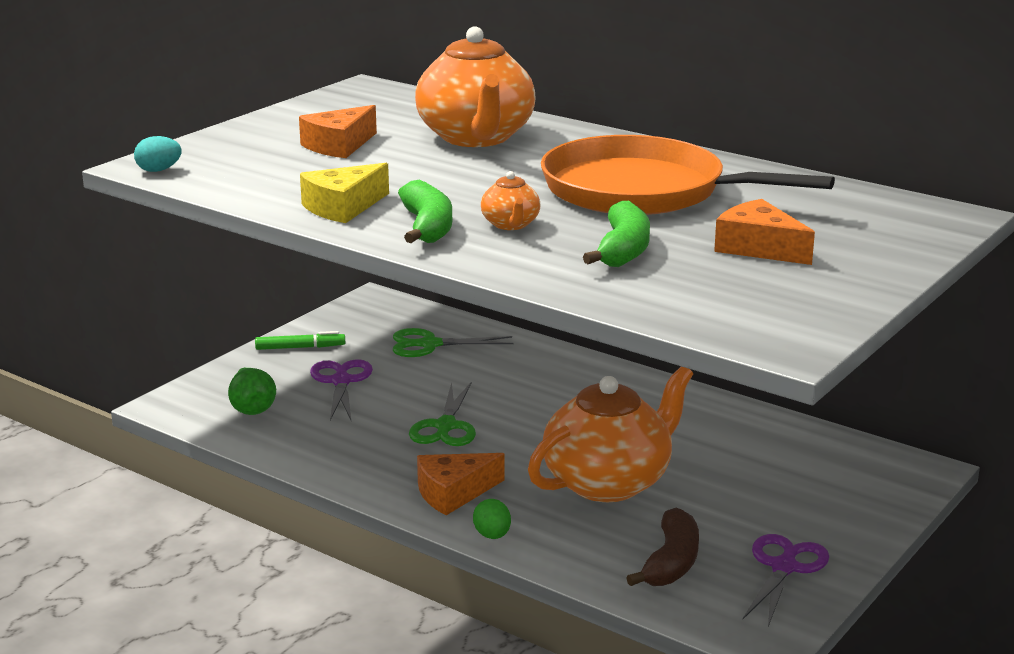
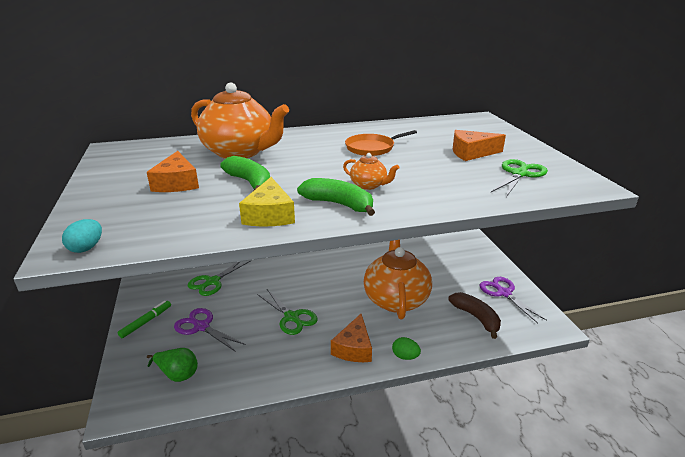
camera: 50 degrees left, 5 degrees up
(623, 250) = (439, 175): green banana -> green banana (250, 182)
(642, 191) = (372, 148): orange pan -> orange pan, size x0.49
(733, 293) = (519, 174): none -> green scissors

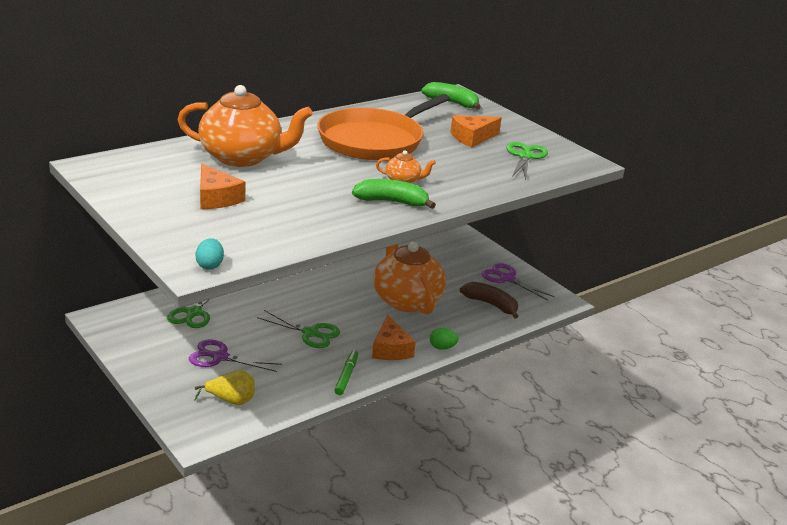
camera: 25 degrees left, 0 degrees up
(146, 322) = (152, 363): green marker -> green marker (346, 376)
(177, 374) = (231, 401): green pear -> yellow pear
(250, 182) = (290, 190): green banana -> green banana (452, 103)
(269, 215) = (340, 218): yellow cheese -> none
(372, 148) = (374, 140): orange pan -> orange pan, size x2.04

